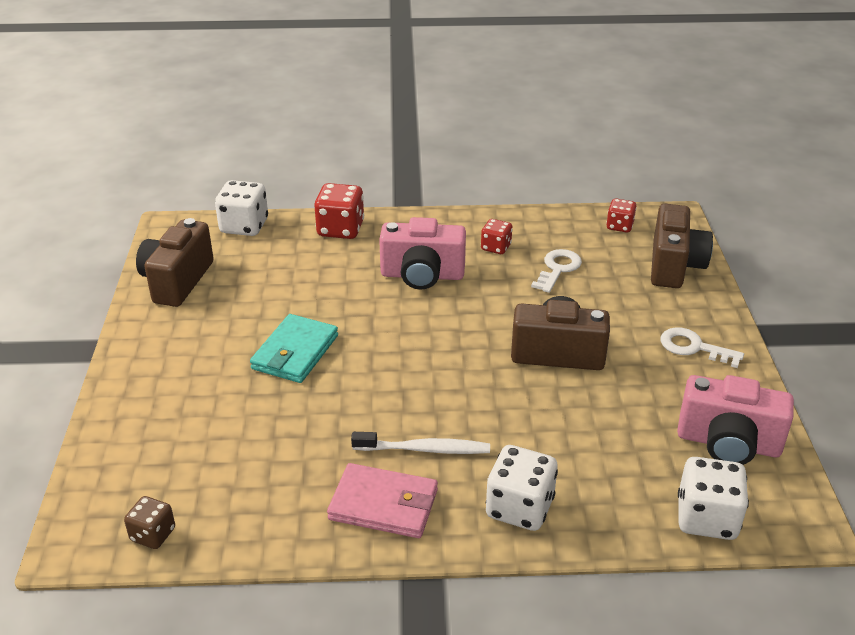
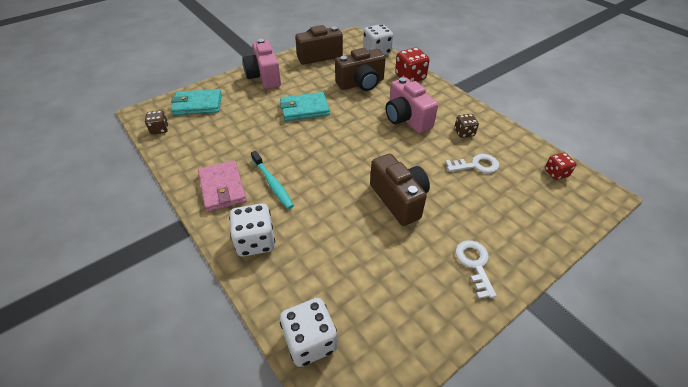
camera: 55 degrees right, 10 degrees up
(138, 464) = (197, 104): none -> turquoise wallet
(424, 449) = (272, 183): white toothbrush -> turquoise toothbrush
(496, 247) = (464, 132): red dice -> brown dice
(674, 266) = (550, 217): brown camera -> brown camera (361, 84)
(728, 443) = (394, 325): pink camera -> pink camera (264, 77)

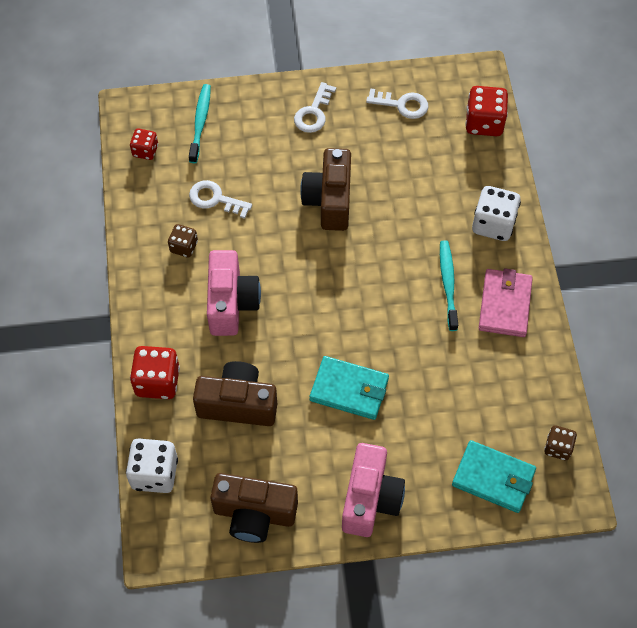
camera: 150 degrees left, 15 degrees up
(310, 341) = (484, 122): white dice -> red dice
(405, 317) = (402, 105): none -> white key
(547, 210) = (200, 122): none -> turquoise toothbrush

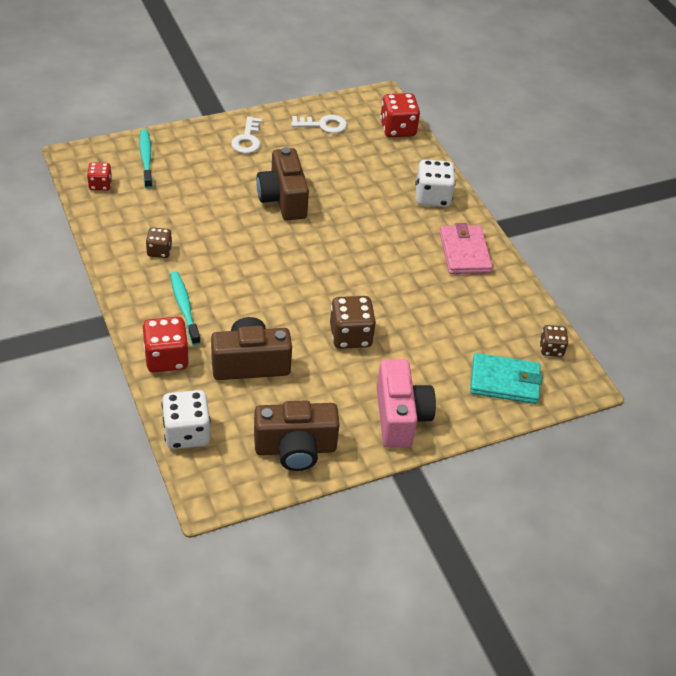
camera: 20 degrees left, 15 degrees down
(215, 199) = (178, 212): white key -> none
(231, 303) = (218, 287): pink camera -> none
(349, 390) = (350, 336): turquoise wallet -> brown dice
(448, 284) = (410, 244): turquoise toothbrush -> turquoise toothbrush (184, 307)

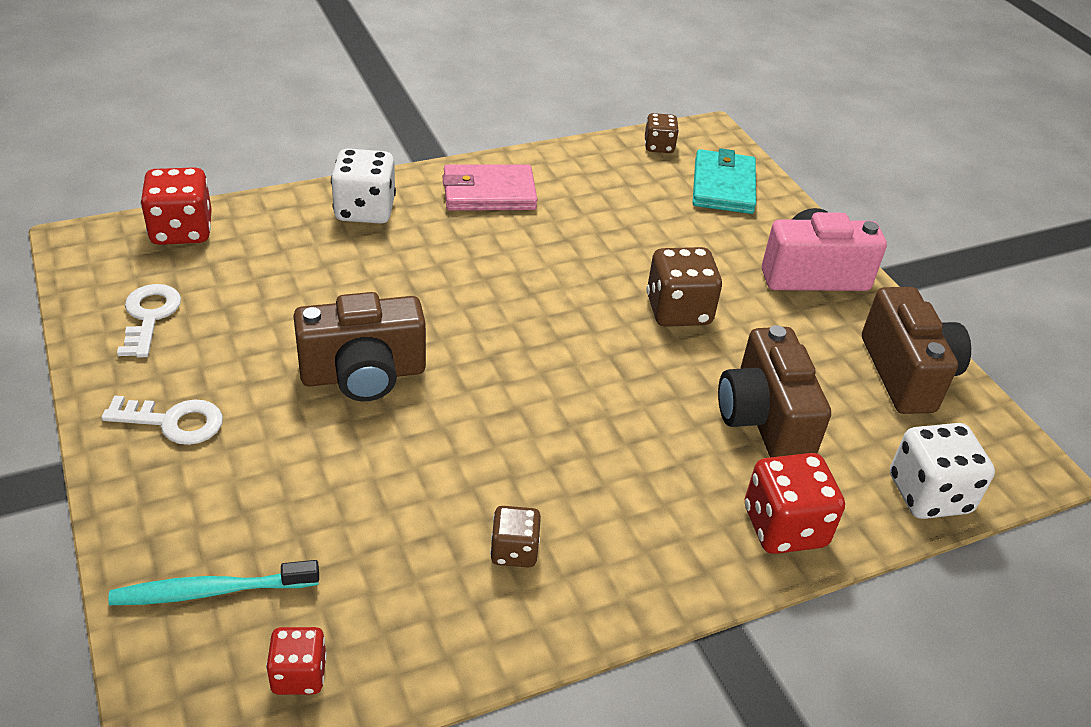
camera: 90 degrees left, 5 degrees down
(184, 307) = (658, 507): turquoise toothbrush -> none

